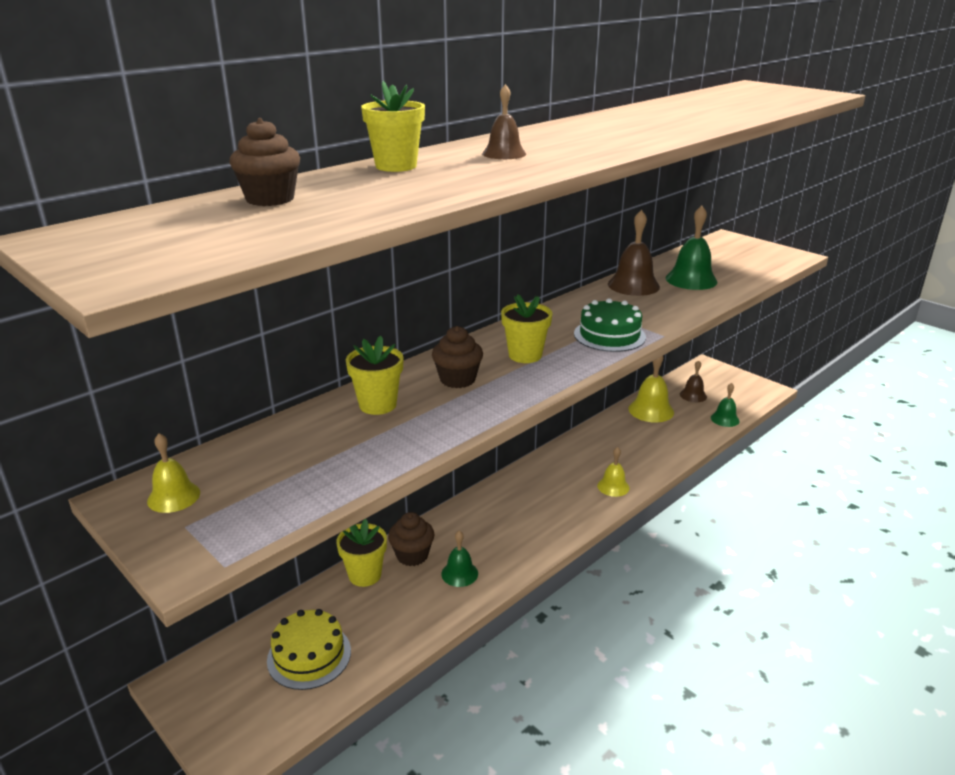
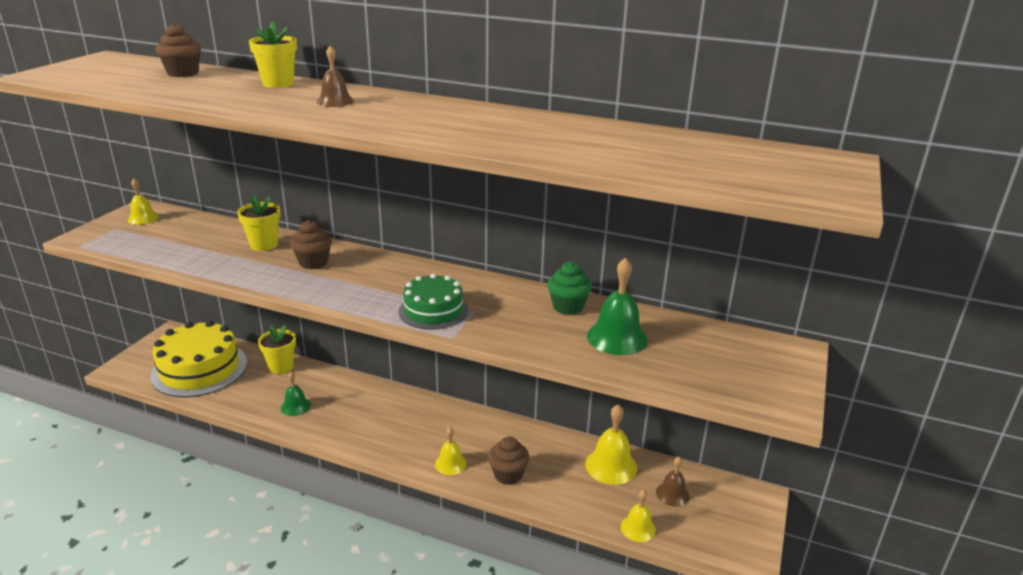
camera: 65 degrees right, 0 degrees up
(309, 655) = (199, 369): yellow cake -> yellow cake, size x1.68
(412, 555) = (309, 380): brown cupcake -> brown cupcake (508, 474)
(525, 355) = (369, 280): yellow flower pot -> none
(633, 285) = (568, 307): brown bell -> green cupcake
(725, 419) = (638, 528): green bell -> yellow bell

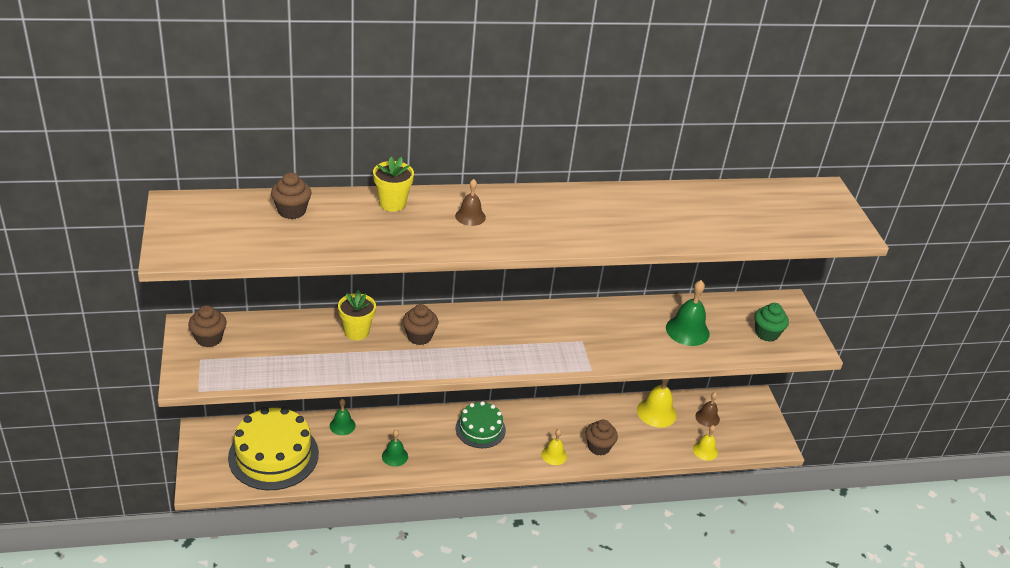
camera: 35 degrees left, 10 degrees up
(143, 218) = (209, 338): yellow bell -> brown cupcake
(281, 367) = (342, 425): yellow flower pot -> green bell
(433, 310) = (555, 350): green cake -> green cake (480, 429)
(568, 307) = (636, 314): green cupcake -> green cupcake (766, 333)

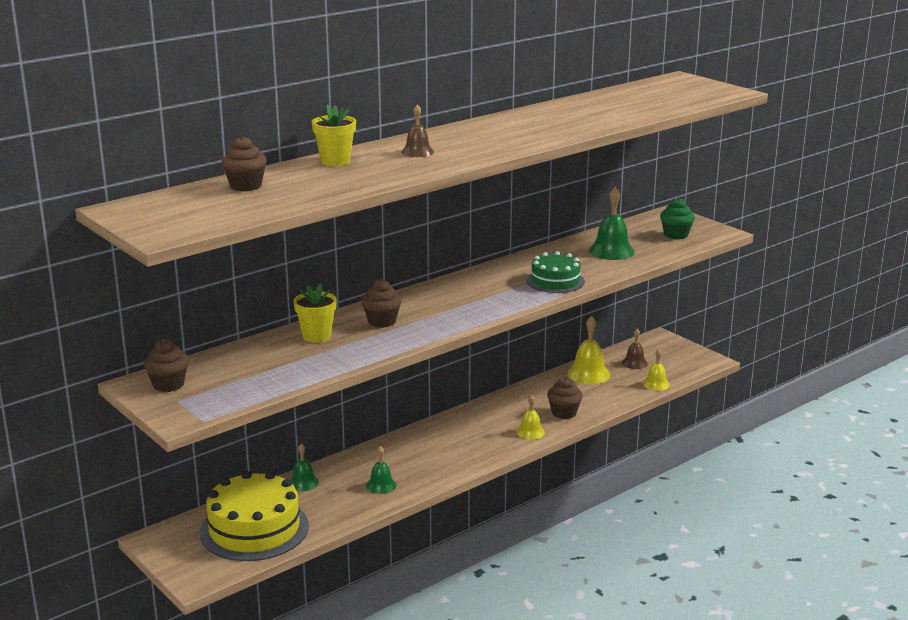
camera: 25 degrees left, 15 degrees down
(480, 429) = (443, 438): green cake -> green cake (555, 281)

